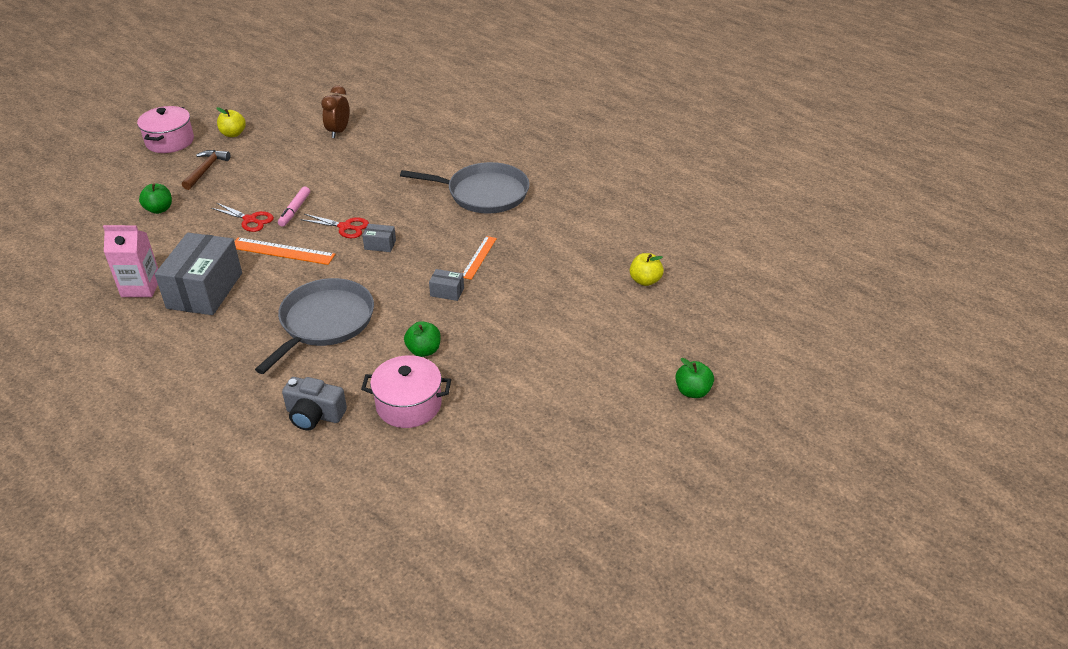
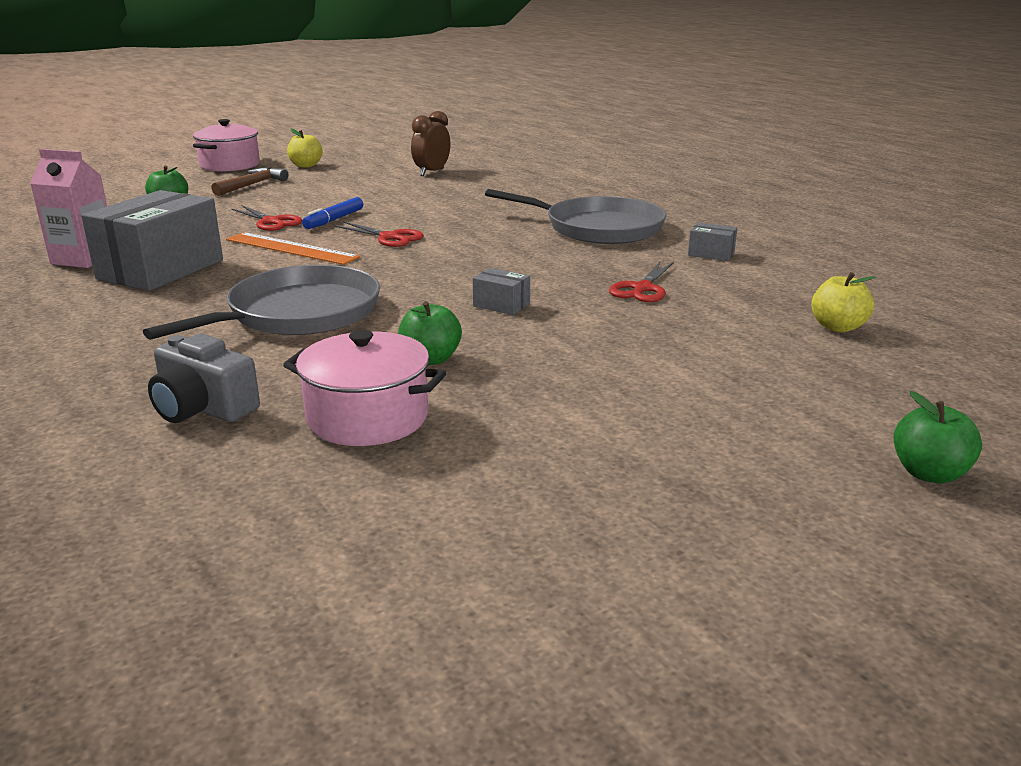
camera: 15 degrees right, 15 degrees down
(294, 210) = (334, 220): pink marker -> blue marker
(380, 245) = (428, 255): grey box -> grey box (711, 254)
(478, 257) = (566, 279): orange ruler -> none
(528, 260) = (642, 288): none -> red scissors

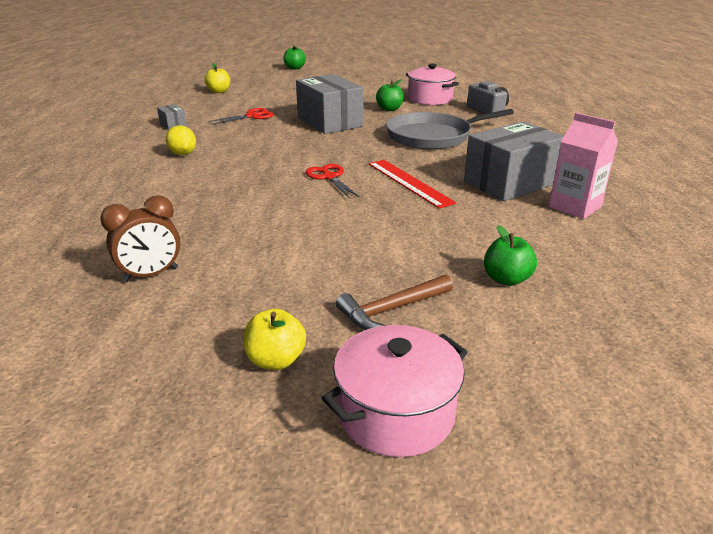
camera: 150 degrees left, 5 degrees up
(271, 222) = (407, 219): red scissors -> none
(291, 248) = (409, 182): orange ruler -> red ruler
(334, 220) = (351, 208): blue marker -> none
(501, 305) = (329, 122): grey box -> grey box, size x2.36
(598, 228) = (183, 154): grey pan -> yellow lemon

